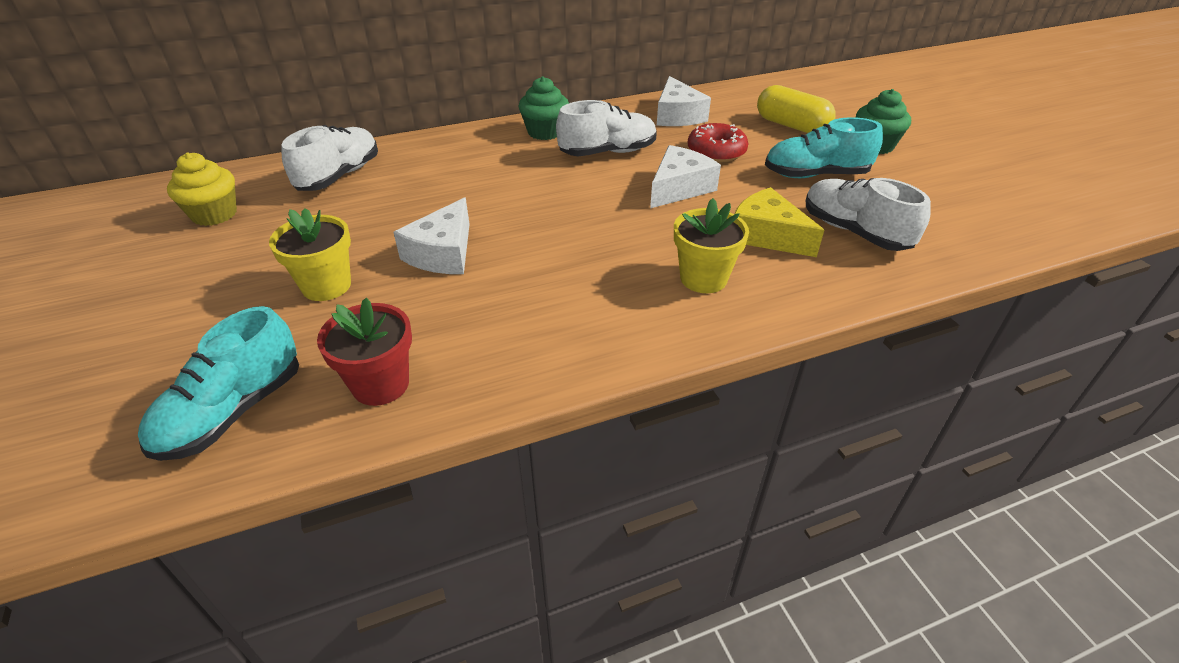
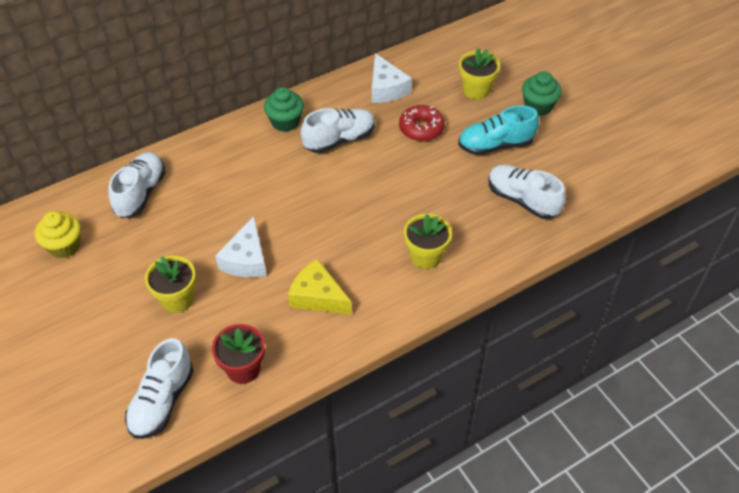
camera: 10 degrees left, 10 degrees up
(233, 412) = (162, 401): turquoise shoe -> white shoe
(679, 188) = (398, 172): white cheese -> none
(767, 235) = (464, 212): yellow cheese -> yellow cheese (318, 296)
(791, 126) = (476, 90): yellow capsule -> yellow flower pot

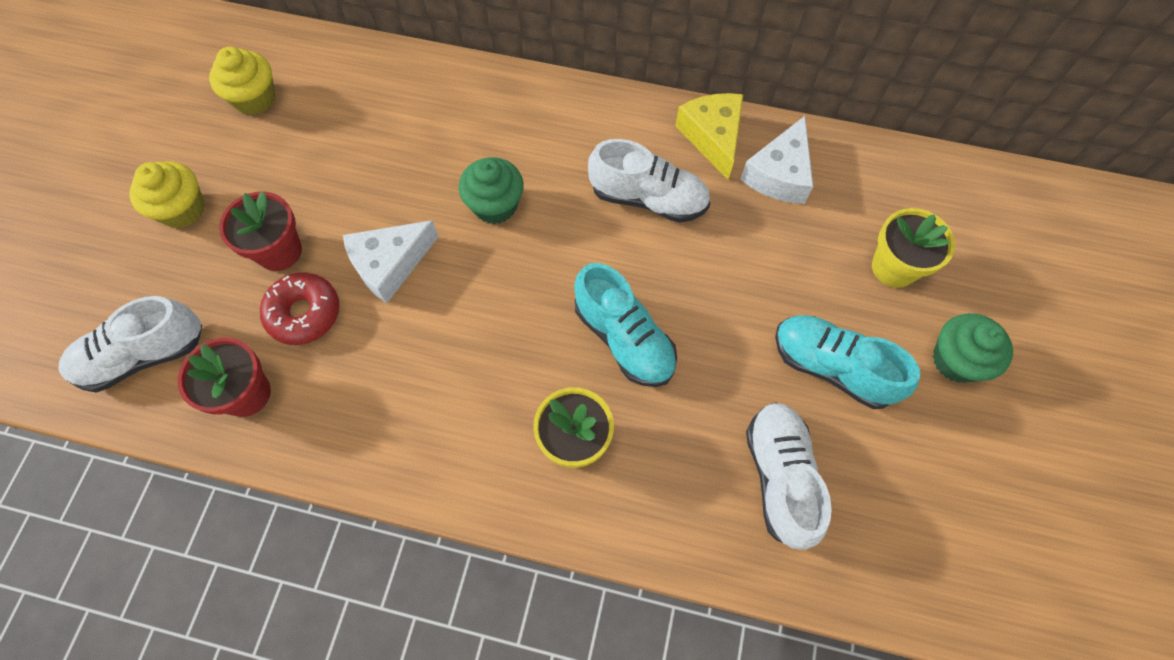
camera: 45 degrees right, 15 degrees up
(92, 325) = (182, 209): none -> yellow cupcake
(140, 193) = (380, 96): white shoe -> none
(177, 299) = (279, 251): yellow flower pot -> red flower pot
(285, 122) = (614, 127): green cupcake -> green cupcake (495, 205)
(318, 296) = (407, 379): yellow cheese -> yellow cheese (712, 137)
(397, 201) = (624, 338): none -> turquoise shoe
(421, 128) = (761, 264): red donut -> red donut (304, 313)

